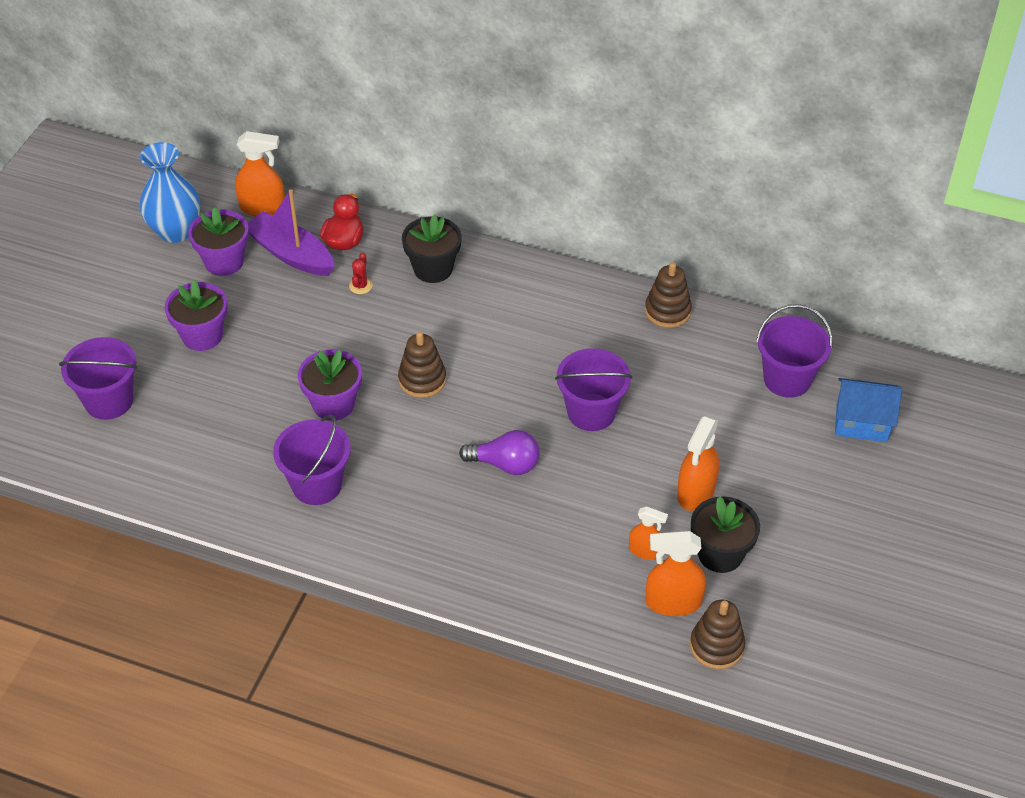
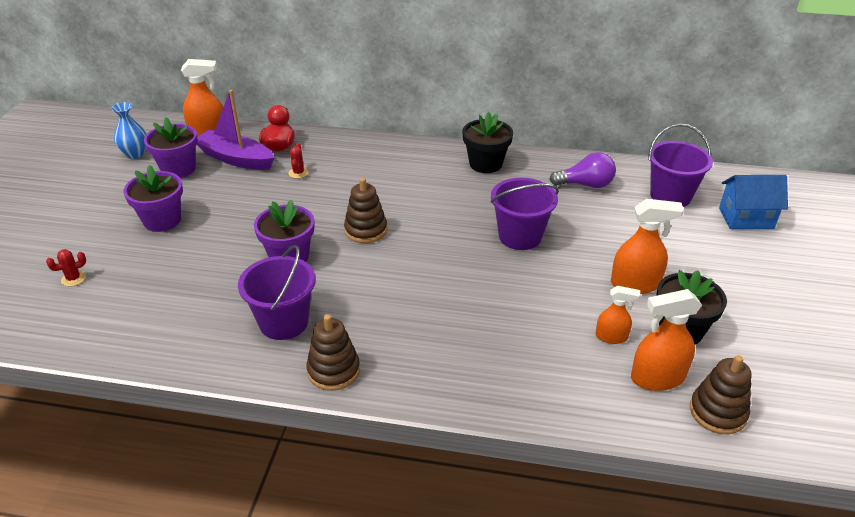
camera: 10 degrees left, 10 degrees down
(109, 401) = (73, 278): purple bucket -> red cactus
(175, 231) = (135, 154): blue vase -> blue vase, size x0.62
(433, 269) = (356, 156): black flower pot -> black flower pot (485, 164)
(505, 464) = (457, 284): purple light bulb -> purple light bulb (585, 184)
(667, 311) = (554, 163): brown stacking toy -> brown stacking toy (333, 370)
(695, 492) = (635, 284): orange spray bottle -> orange spray bottle turned 105 degrees counterclockwise

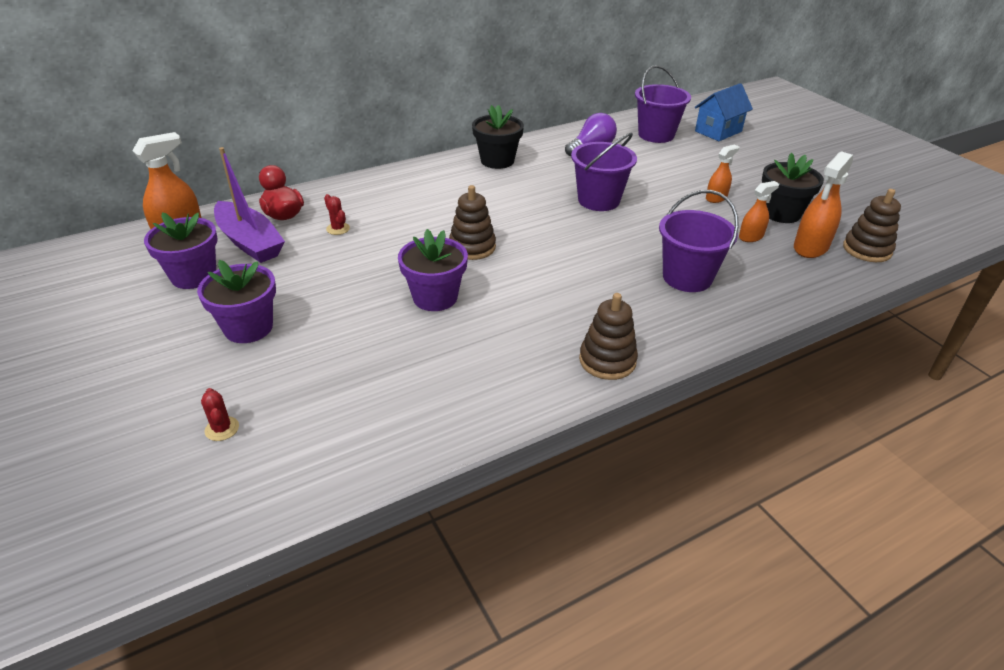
camera: 40 degrees left, 0 degrees up
(73, 278) = (222, 429): red cactus -> red cactus turned 45 degrees counterclockwise
(135, 154) = (112, 283): blue vase -> none
(236, 159) = (249, 242): purple boat -> purple boat turned 120 degrees counterclockwise
(284, 322) = (510, 349): purple bucket -> purple bucket (687, 277)
(635, 284) = (716, 198): orange spray bottle -> orange spray bottle, size x0.60

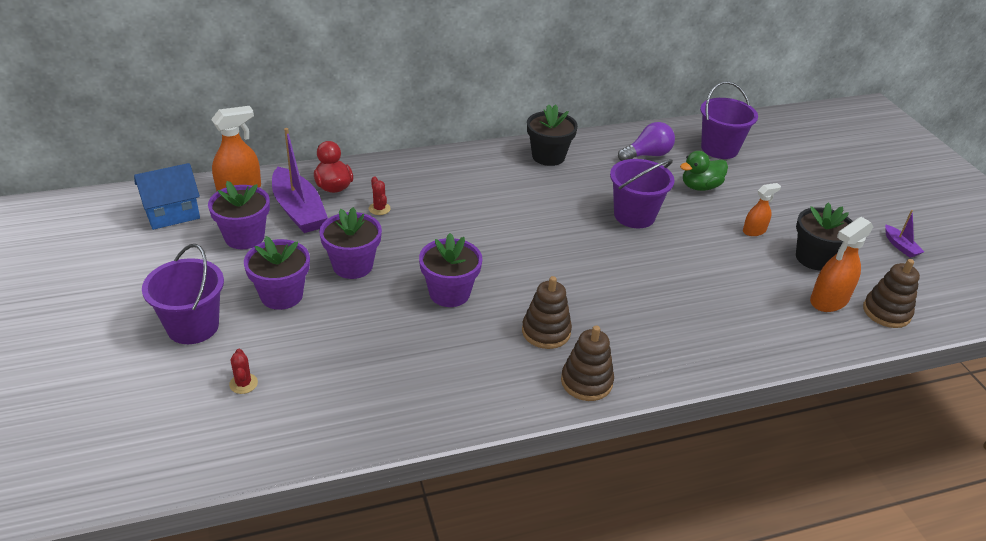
camera: 10 degrees right, 0 degrees up
(322, 286) = (352, 266): none -> purple flower pot
(472, 247) = (497, 247): brown stacking toy -> brown stacking toy (546, 332)
(651, 168) = (700, 187): none -> green duck
(687, 277) = (691, 312): purple bucket -> purple bucket (193, 326)
(718, 131) = (787, 153): blue house -> blue house (172, 214)
(751, 237) = (772, 279): orange spray bottle -> none
(852, 192) = (900, 246): none -> purple boat

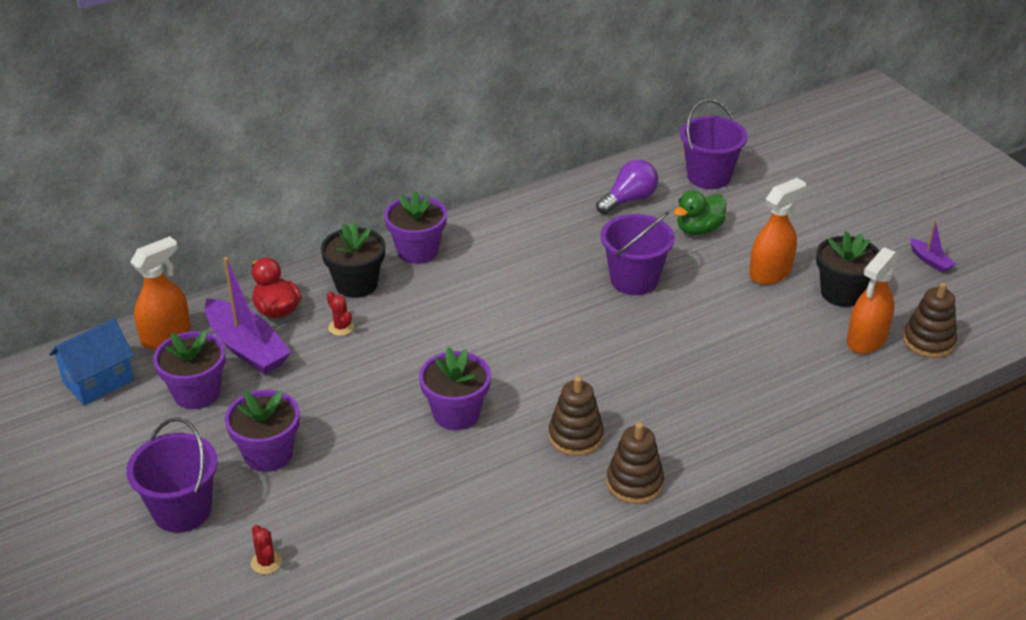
camera: 10 degrees left, 0 degrees up
(352, 266) = (336, 403): purple flower pot -> purple flower pot (417, 251)
(548, 156) = (515, 223): black flower pot -> black flower pot (356, 284)
(754, 231) = (770, 273): orange spray bottle -> orange spray bottle, size x1.66

